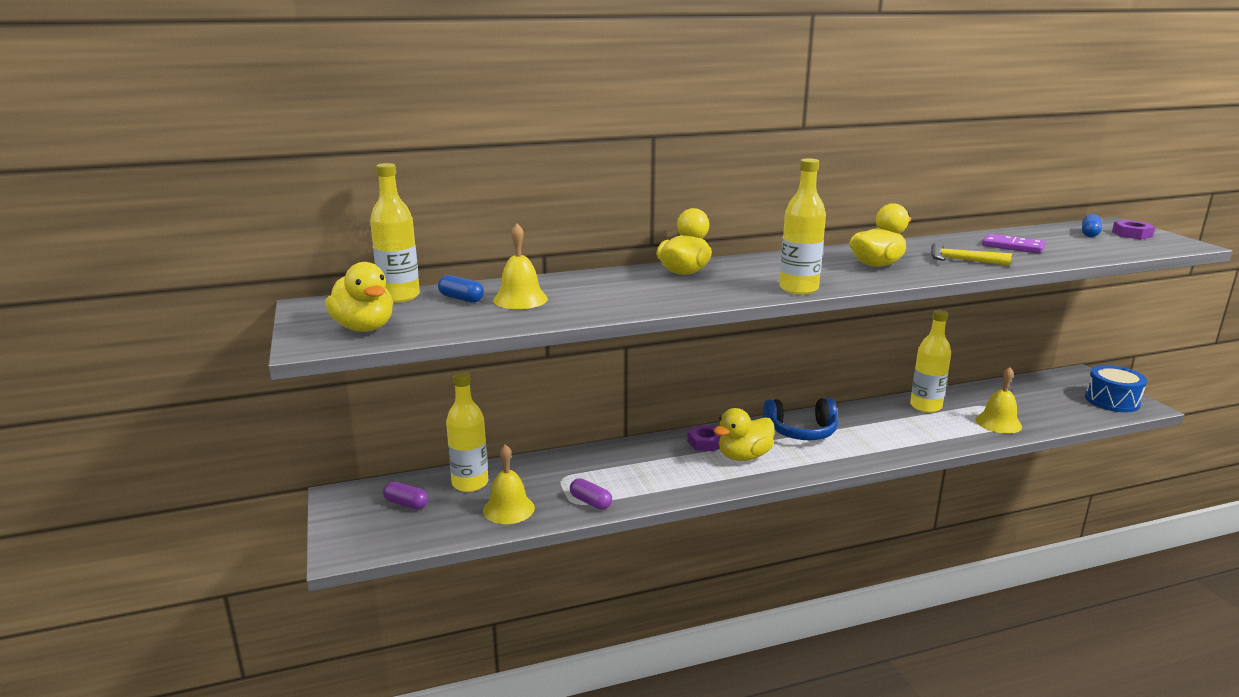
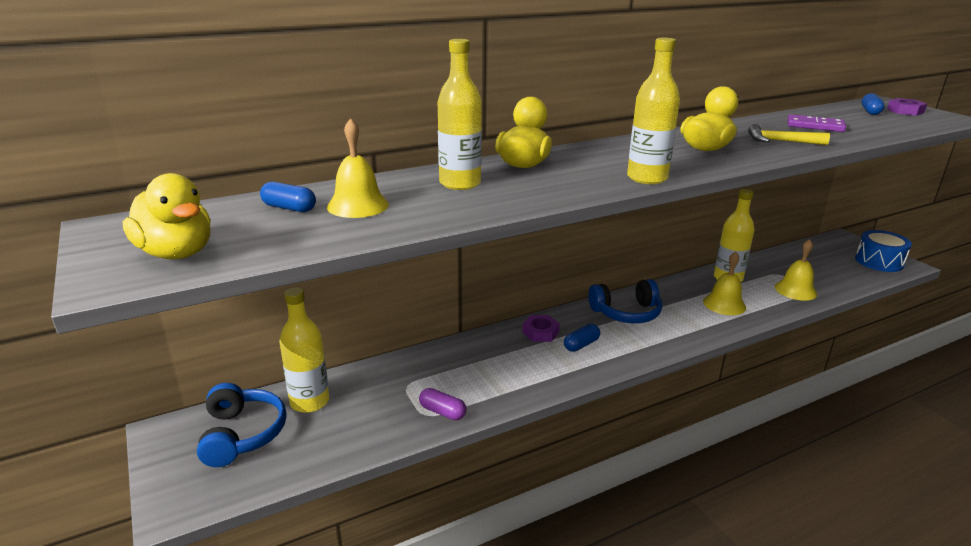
camera: 10 degrees left, 5 degrees up
(399, 296) = (215, 209): yellow bottle -> yellow bottle (460, 183)
(406, 504) = (242, 434): purple capsule -> blue headphones
(508, 509) = (357, 429): yellow bell -> yellow bell (724, 304)
(744, 456) = (581, 345): yellow duck -> blue capsule

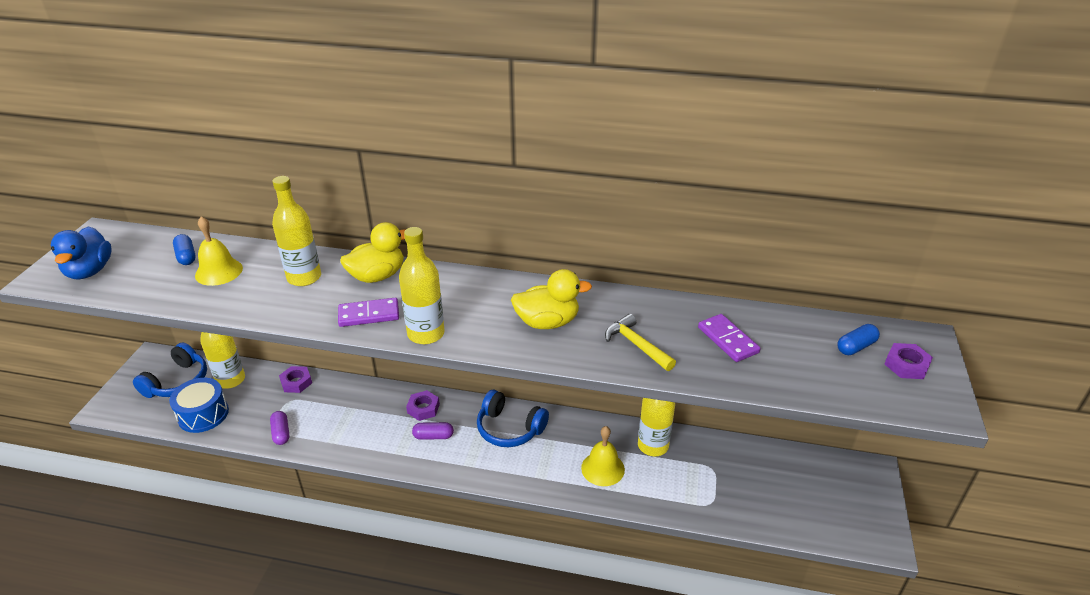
camera: 40 degrees right, 10 degrees up
(176, 253) = (89, 271): yellow duck -> blue duck
(389, 370) = (296, 382): none -> purple nut
(576, 183) = (369, 314): none -> purple domino
(581, 345) = (433, 436): blue capsule -> purple capsule
(795, 290) = (696, 495): yellow bell -> none
(879, 261) = (856, 519): blue drum -> blue drum (203, 414)

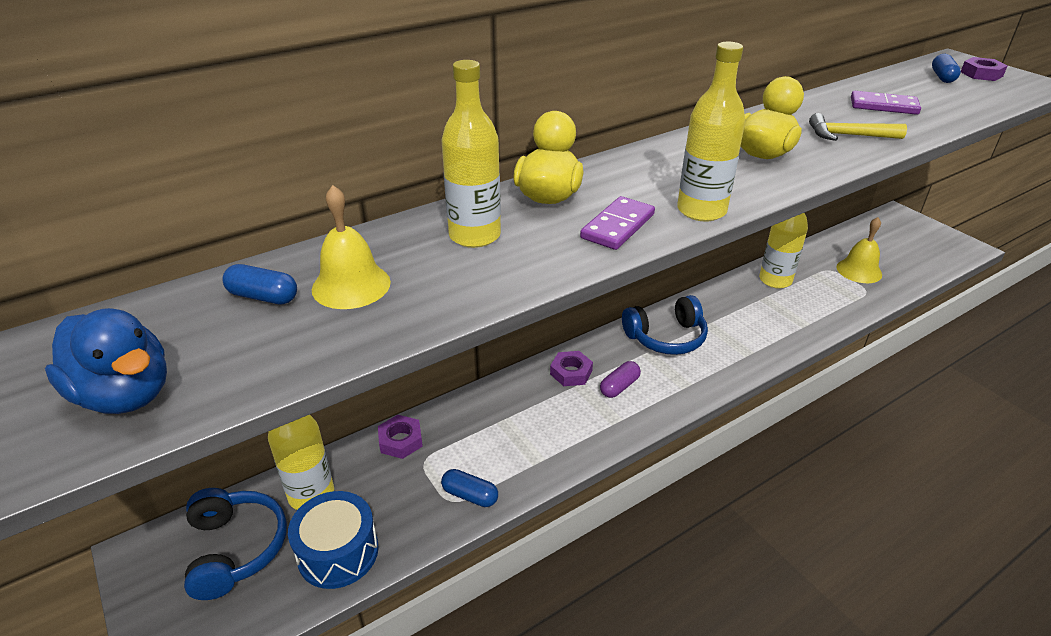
camera: 45 degrees left, 0 degrees up
(281, 433) = (470, 495): purple capsule -> blue capsule
(603, 468) = (774, 317): yellow bell -> yellow bell (859, 270)

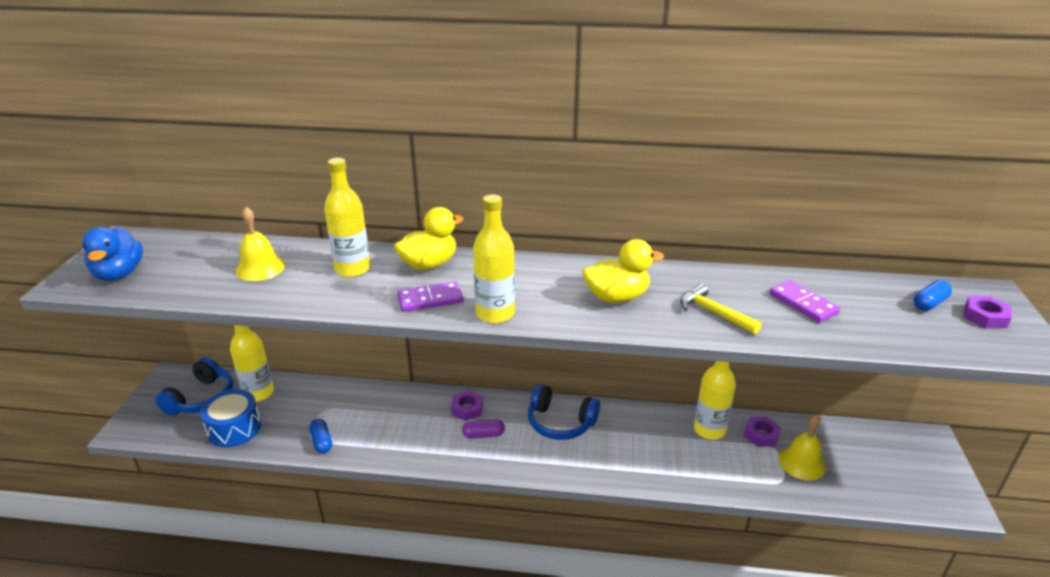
camera: 40 degrees right, 5 degrees down
(263, 296) = (222, 256): blue capsule -> none
(401, 440) = (329, 391): purple nut -> purple nut (761, 435)

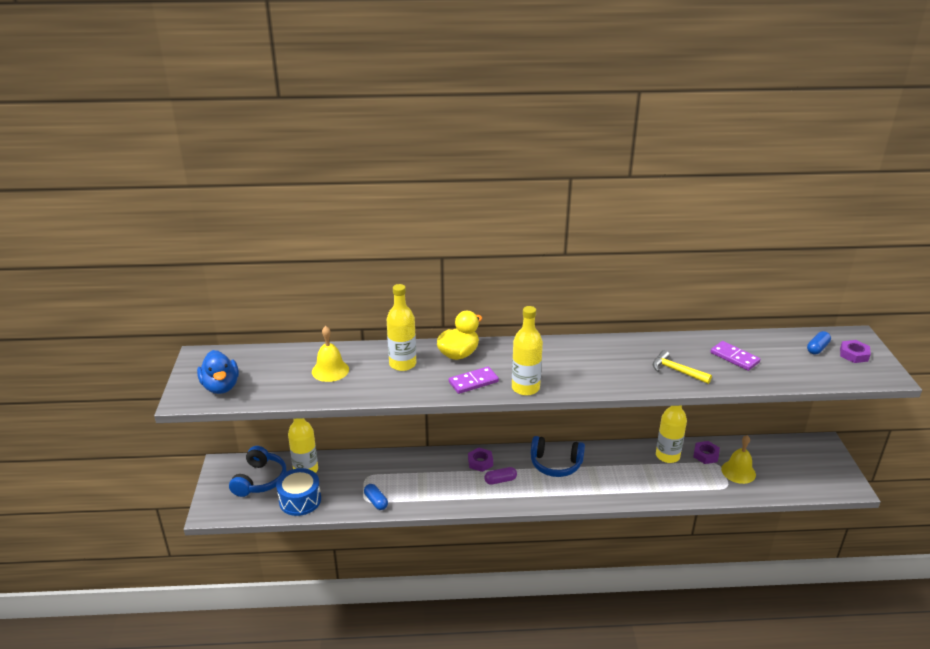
camera: 10 degrees left, 0 degrees up
(617, 297) = (606, 366): yellow duck -> none

